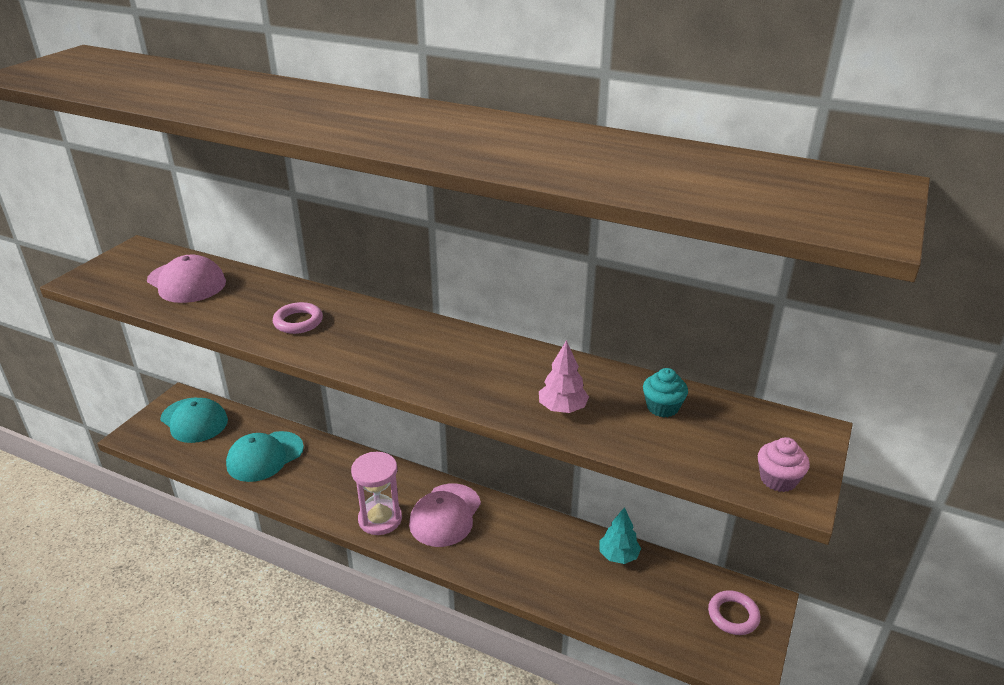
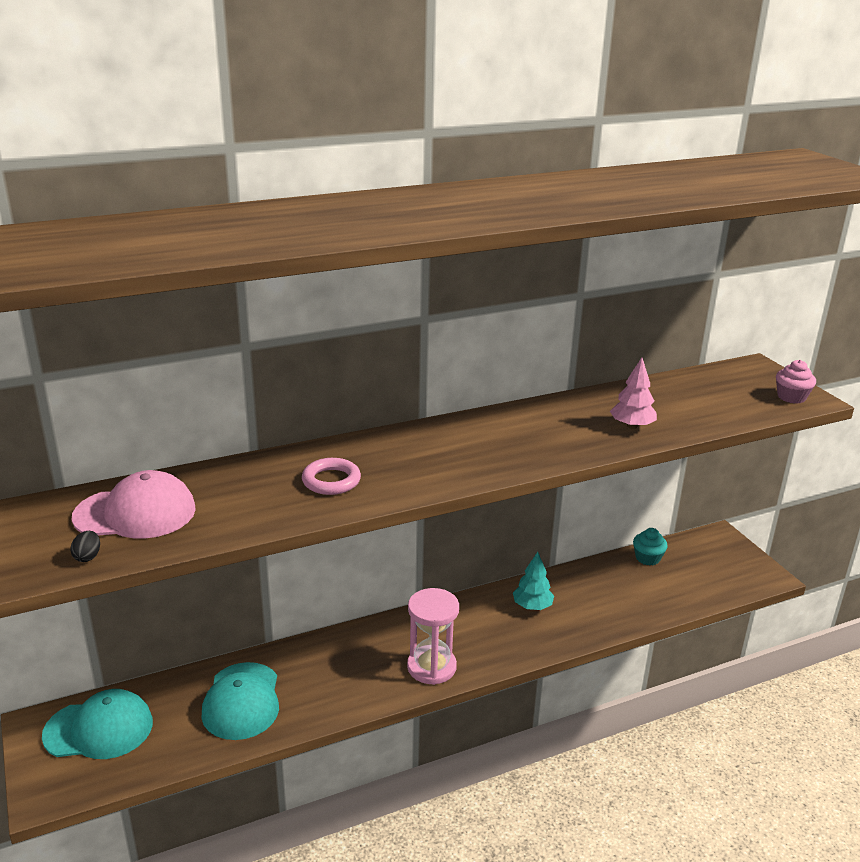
camera: 50 degrees left, 5 degrees down
(126, 293) = (88, 557): none -> black egg
(445, 515) = (472, 627): pink cap -> none
(618, 555) = (615, 568): turquoise tree -> turquoise tree (532, 606)
(662, 407) = (675, 394): turquoise cupcake -> turquoise cupcake (647, 558)
(733, 615) = (719, 554): pink ring -> none

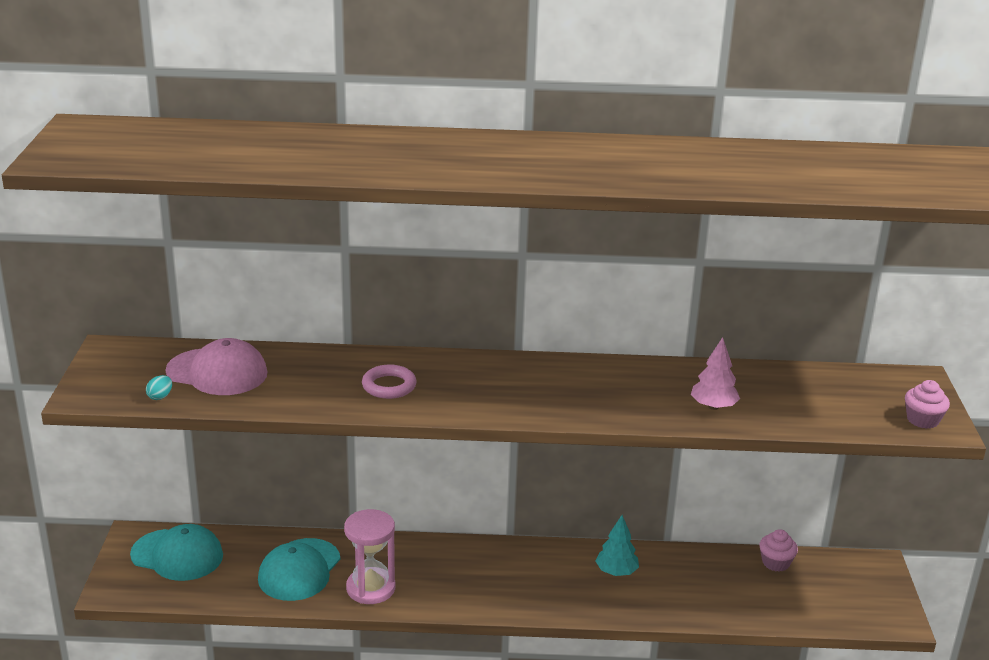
camera: 25 degrees right, 0 degrees up
(88, 557) = (160, 397): black egg -> turquoise egg
(431, 667) = (480, 595): pink hourglass -> pink hourglass (370, 588)
(647, 558) = (775, 563): turquoise cupcake -> pink cupcake

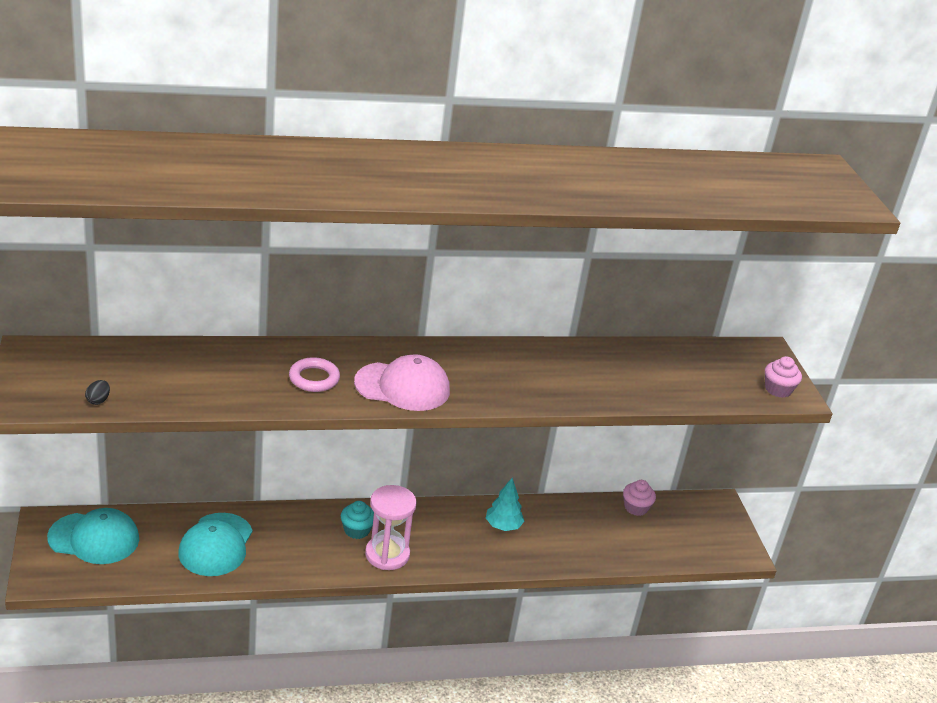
camera: 15 degrees left, 5 degrees up
(160, 397) = (98, 400): turquoise egg -> black egg
(217, 372) = (146, 371): pink cap -> pink cap (402, 387)
(370, 588) = (287, 558): pink hourglass -> pink hourglass (387, 554)
(452, 565) = (356, 530): none -> turquoise cupcake
(713, 406) = (605, 385): pink tree -> none

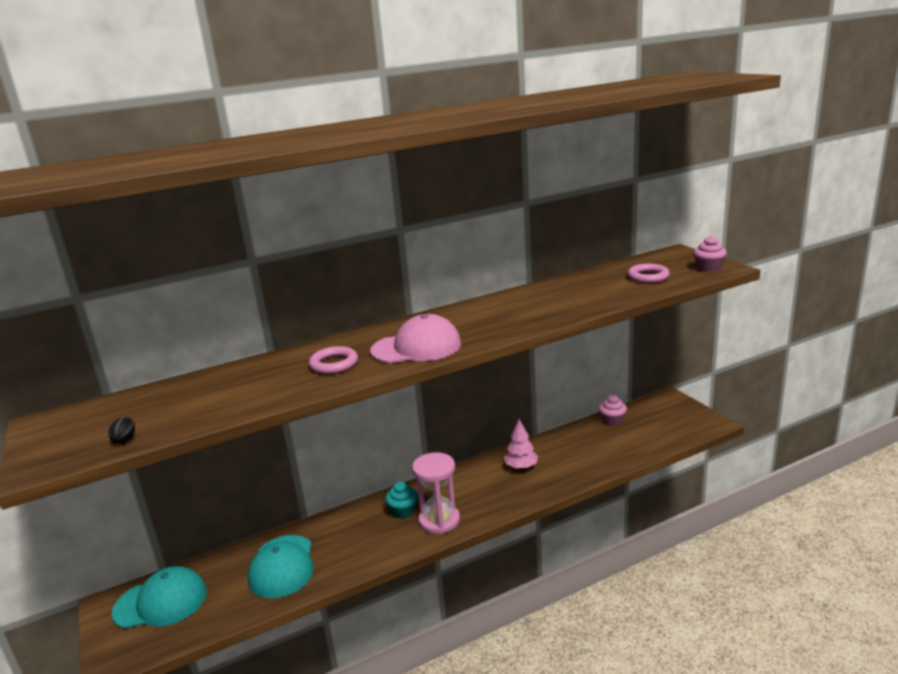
camera: 10 degrees left, 10 degrees down
(503, 526) = (521, 467): turquoise tree -> pink tree
(702, 377) = (648, 277): none -> pink ring

